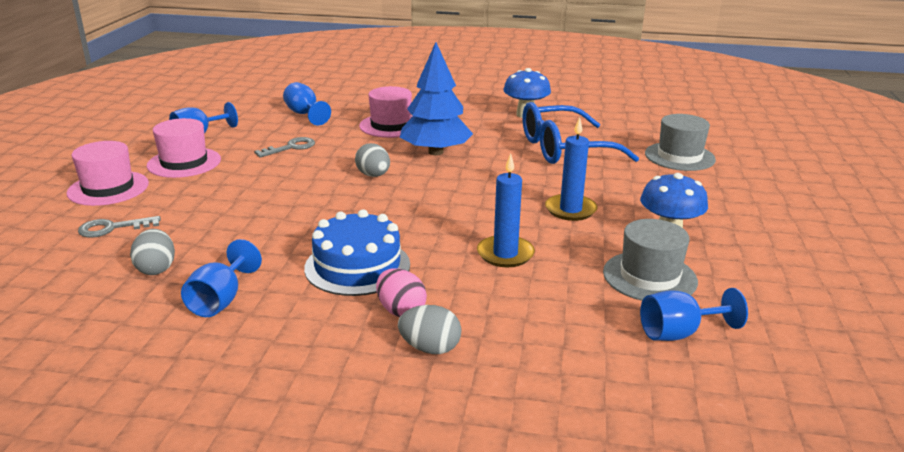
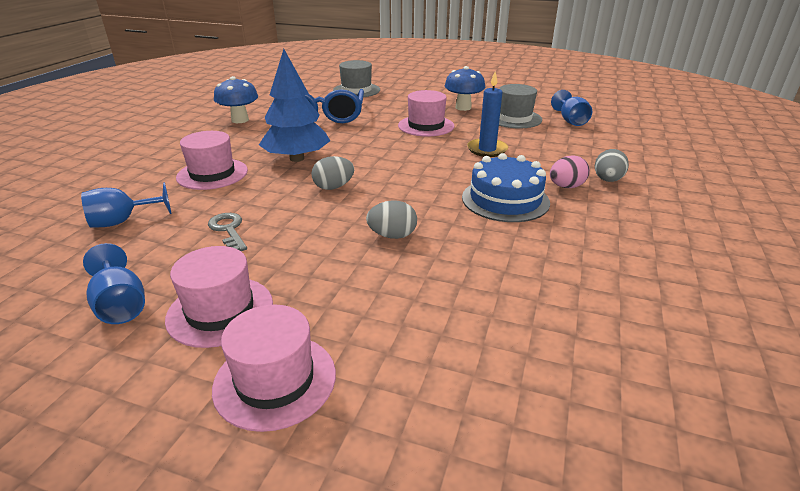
camera: 80 degrees left, 5 degrees up
(112, 228) = (412, 355): grey key -> none
(156, 269) = (514, 305): grey egg -> grey egg (392, 235)
(220, 301) = (568, 261): blue goblet -> none
(570, 210) = (426, 126): blue candle -> pink hat

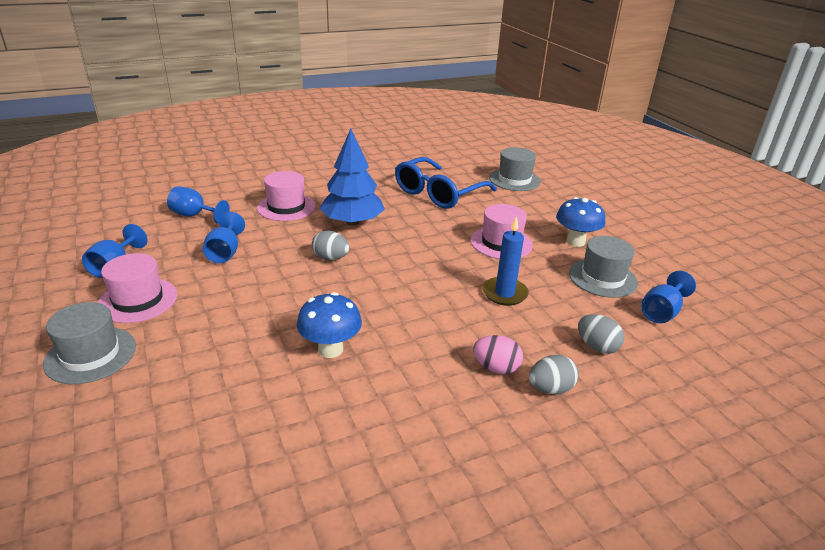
camera: 45 degrees right, 0 degrees up
(228, 230) = (225, 253): grey key -> blue goblet
(240, 120) = (377, 170): blue mushroom -> blue mushroom (330, 349)
(275, 380) = (90, 355): pink hat -> grey hat
(392, 235) = (293, 317): grey egg -> grey egg (597, 347)
(505, 200) = (420, 344): blue cake -> none

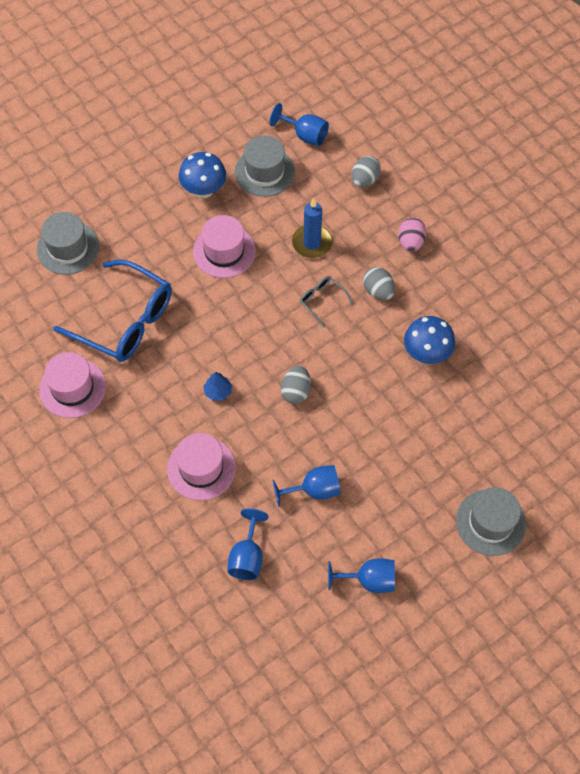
camera: 100 degrees left, 30 degrees up
(138, 300) = (413, 528): pink hat -> pink hat (72, 388)
(352, 222) = (218, 391): blue tree -> blue tree, size x0.40
(428, 288) = (322, 301): none -> grey glasses
(550, 389) = (421, 209): grey egg -> grey egg (378, 291)

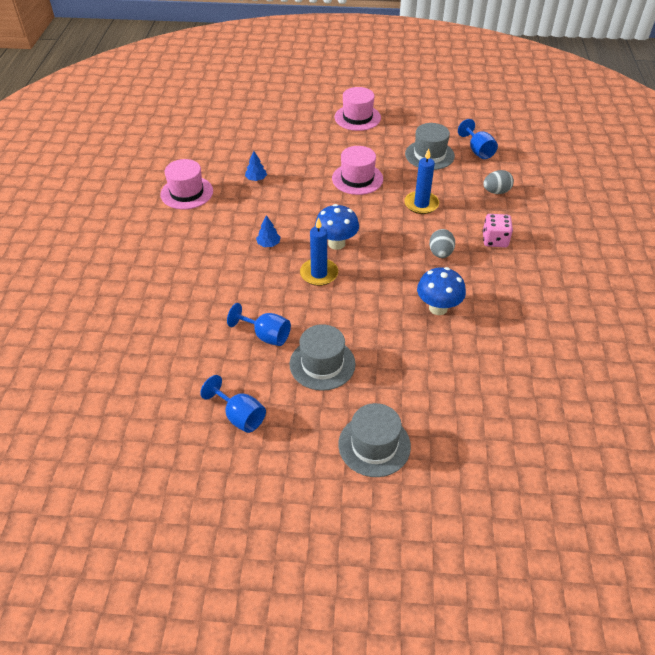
camera: 40 degrees right, 15 degrees down
(68, 248) = (266, 131): grey hat -> grey hat (322, 364)
(125, 321) = (256, 179): blue glasses -> blue tree
(201, 468) = (209, 276): pink hat -> pink hat (357, 117)
(204, 190) = (379, 145): blue mushroom -> blue mushroom (336, 243)
(247, 557) = (177, 343): blue goblet -> none
(296, 391) = (319, 274): grey egg -> blue candle
(322, 301) = (393, 237): grey glasses -> none
(410, 242) = (495, 240): pink egg -> pink dice

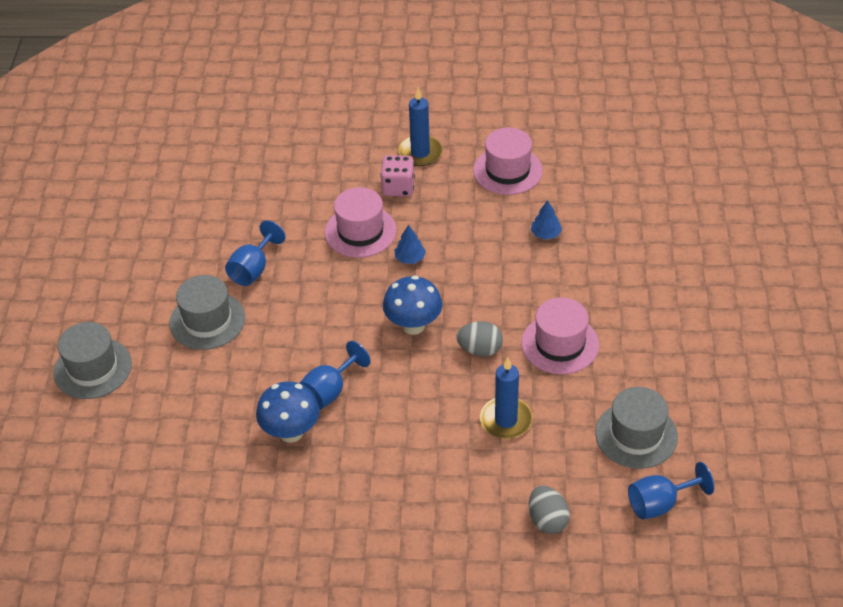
camera: 90 degrees right, 0 degrees up
(240, 416) = (144, 259): blue goblet -> blue goblet (329, 391)
(319, 274) = (355, 310): blue candle -> blue candle (420, 153)
(357, 117) = (728, 340): pink hat -> pink hat (360, 231)
(440, 253) = (397, 439): grey egg -> grey egg (480, 349)
(495, 240) = (428, 507): pink dice -> pink dice (398, 187)

